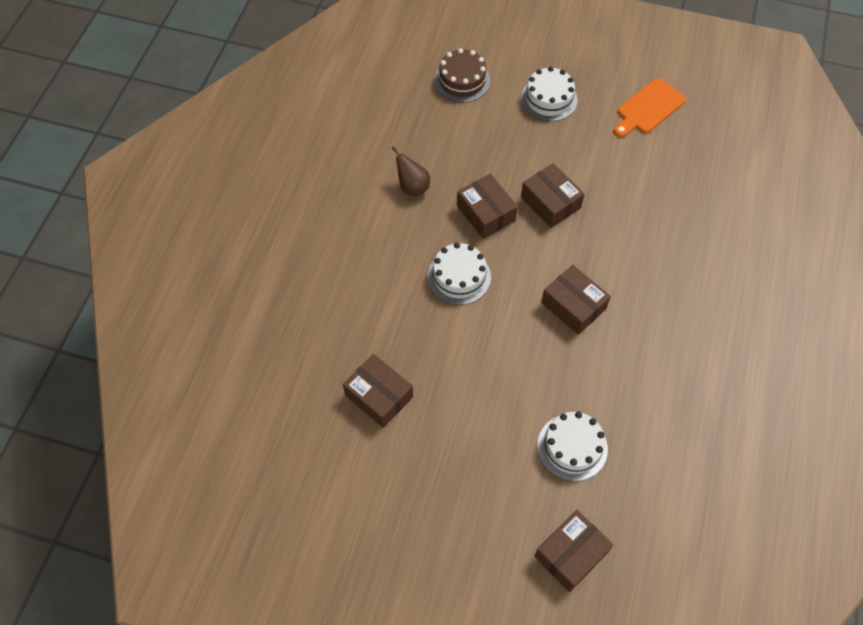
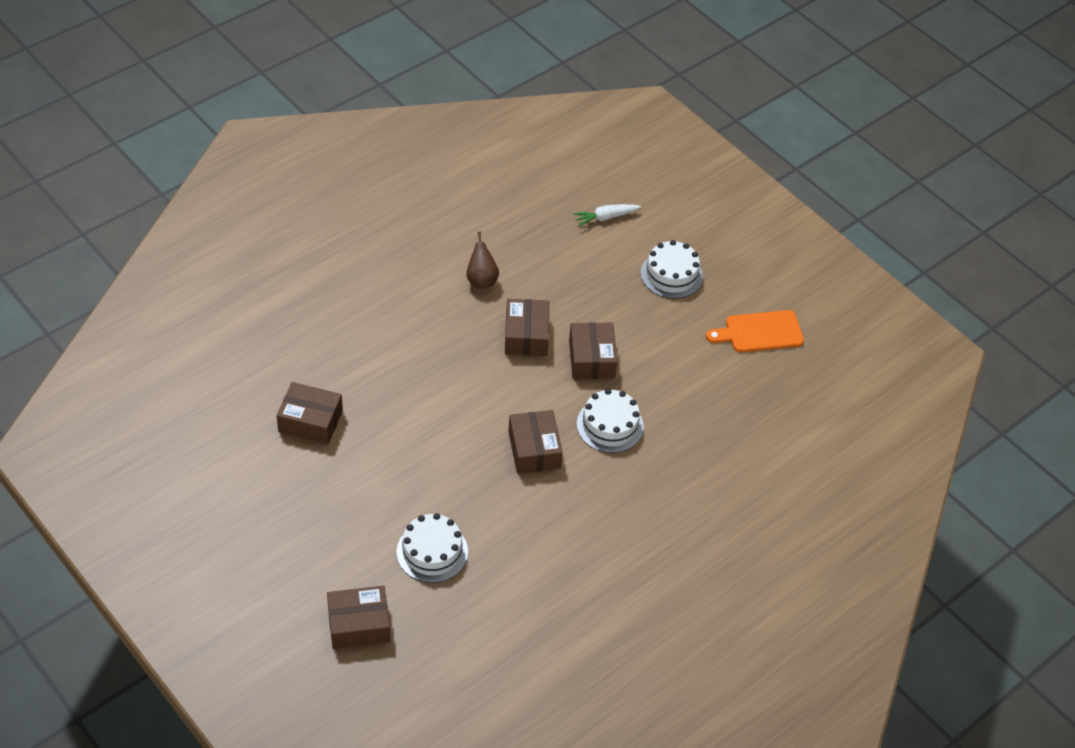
camera: 30 degrees right, 10 degrees down
(379, 396) = (310, 421): brown box -> brown box turned 60 degrees counterclockwise
(459, 277) = (457, 371): white cake -> white cake (610, 425)
(462, 80) = (605, 217): brown cake -> white carrot

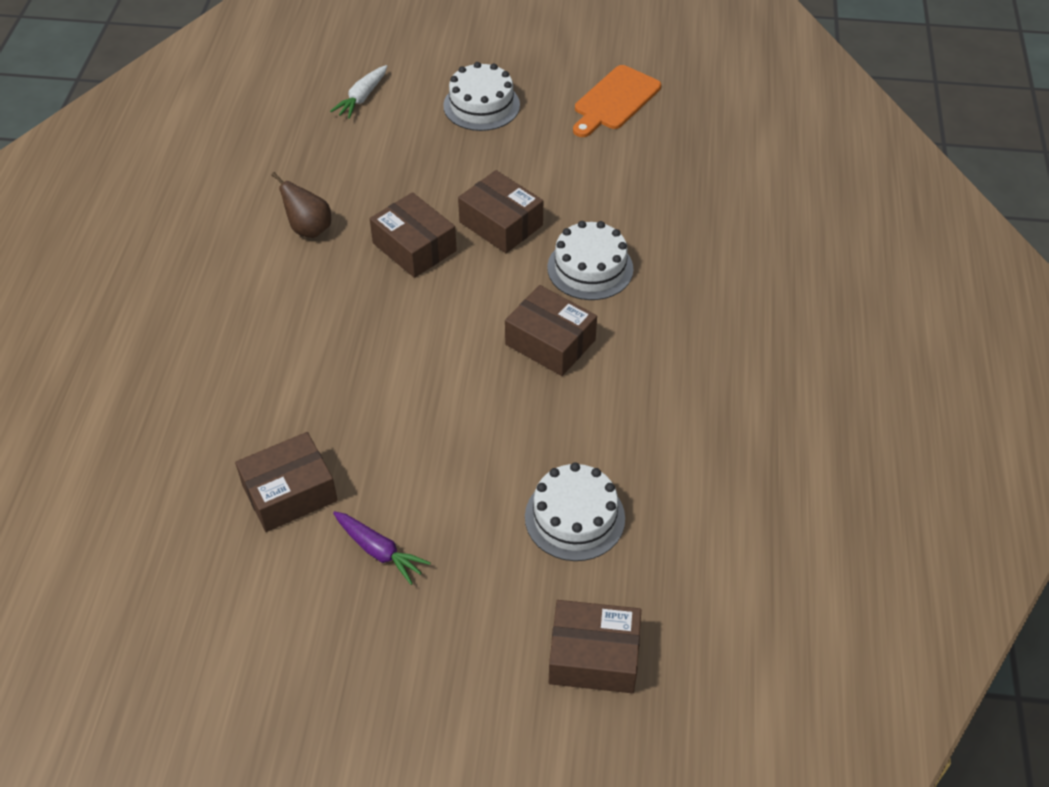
camera: 40 degrees left, 0 degrees up
(319, 486) = (379, 551): none -> purple carrot
(359, 625) = (594, 656): brown box -> brown box turned 60 degrees clockwise

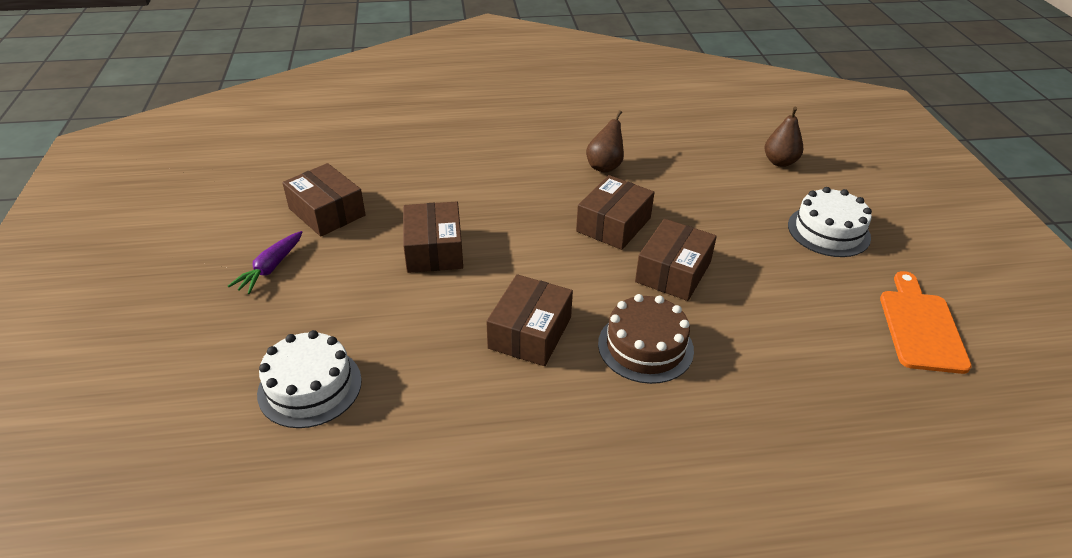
camera: 75 degrees right, 10 degrees down
(362, 97) = (780, 162): white carrot -> brown pear
(590, 268) = (645, 346): white cake -> brown cake
(594, 656) = (144, 427): brown box -> brown box (434, 250)
(614, 100) = (921, 327): orange cutting board -> orange cutting board turned 75 degrees clockwise

